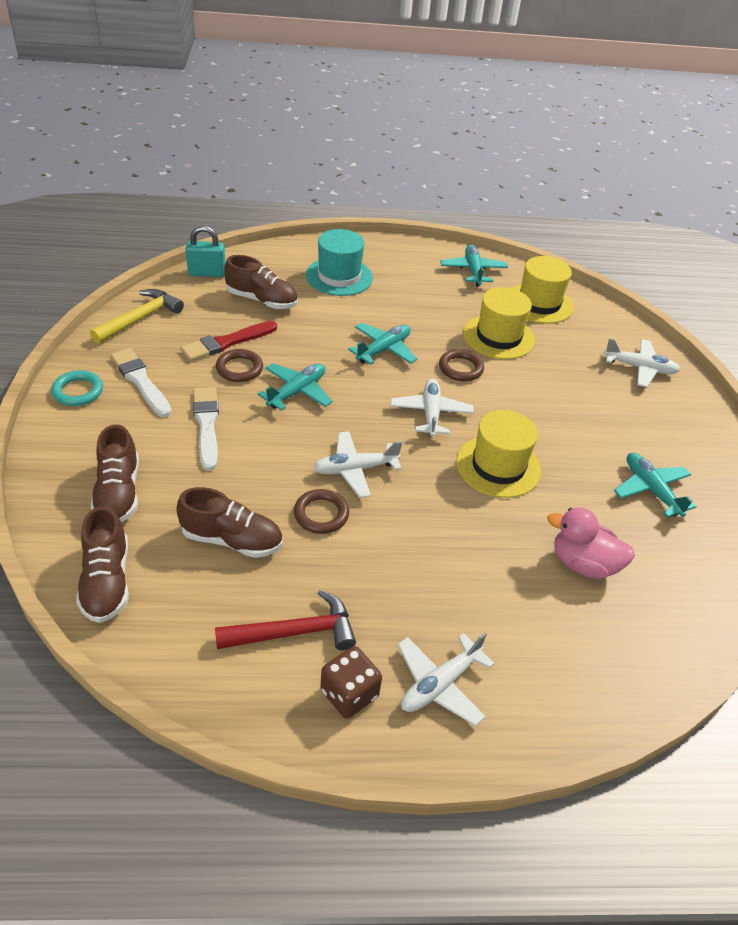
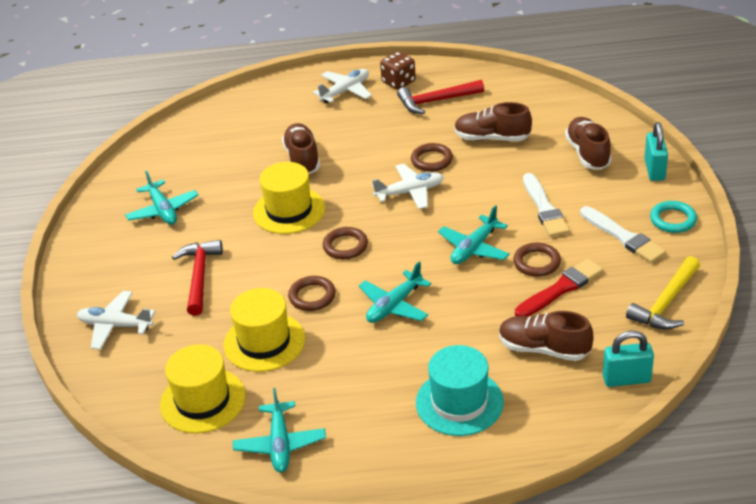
camera: 175 degrees left, 5 degrees down
(53, 455) = (654, 170): none -> turquoise padlock
(106, 581) = (564, 108): brown shoe -> brown shoe (302, 159)
(430, 413) = (345, 246): white plane -> brown ring
(577, 403) = (199, 276): none -> red hammer
(583, 564) = (238, 156): pink duck -> none

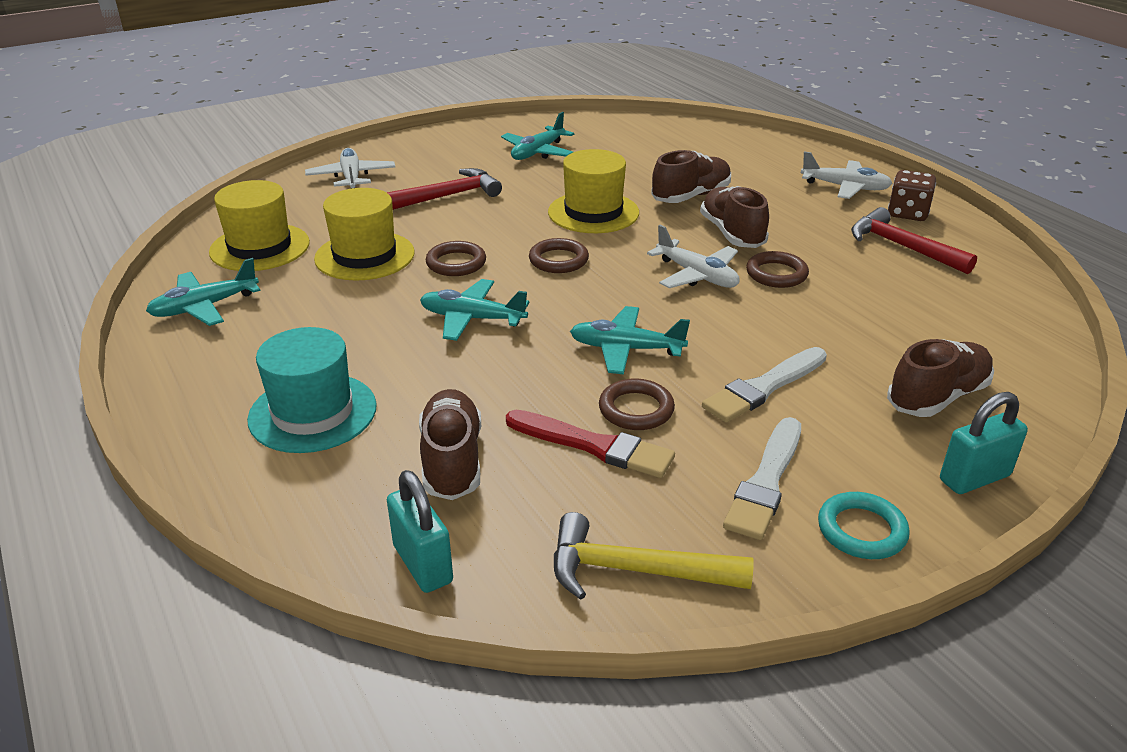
camera: 60 degrees right, 5 degrees down
(492, 138) = (874, 306): brown shoe -> brown shoe (732, 233)

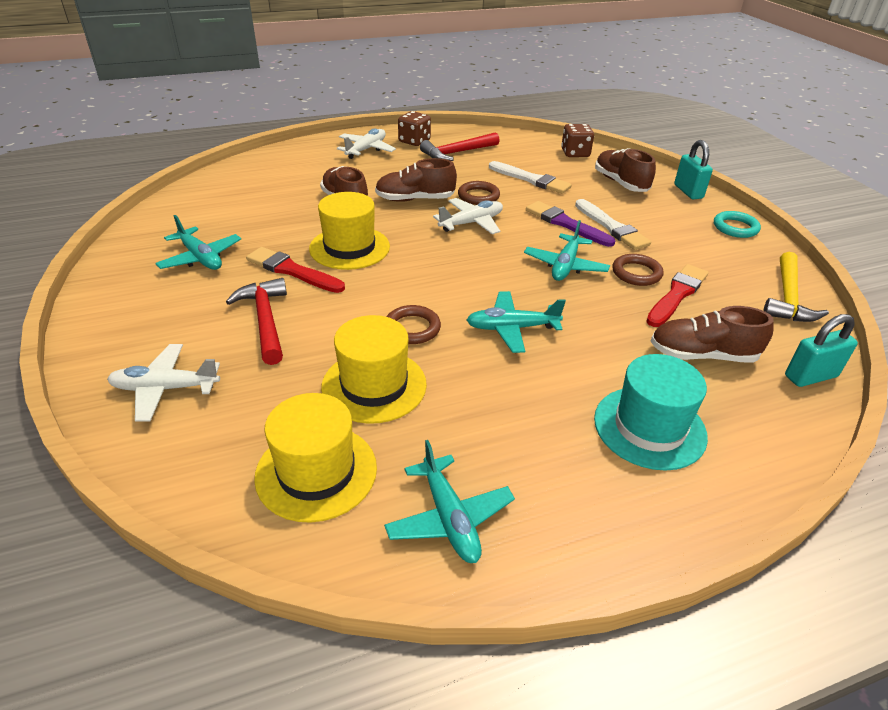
camera: 80 degrees left, 5 degrees up
(472, 319) = (512, 328): turquoise plane -> turquoise plane turned 60 degrees clockwise
(534, 193) = (293, 271): none -> red brush
(558, 260) = (427, 275): brown ring -> none
(745, 346) = (566, 224): none -> purple brush
(766, 482) = (702, 244): white brush -> white brush (531, 179)
(1017, 348) = (575, 153): none -> brown dice

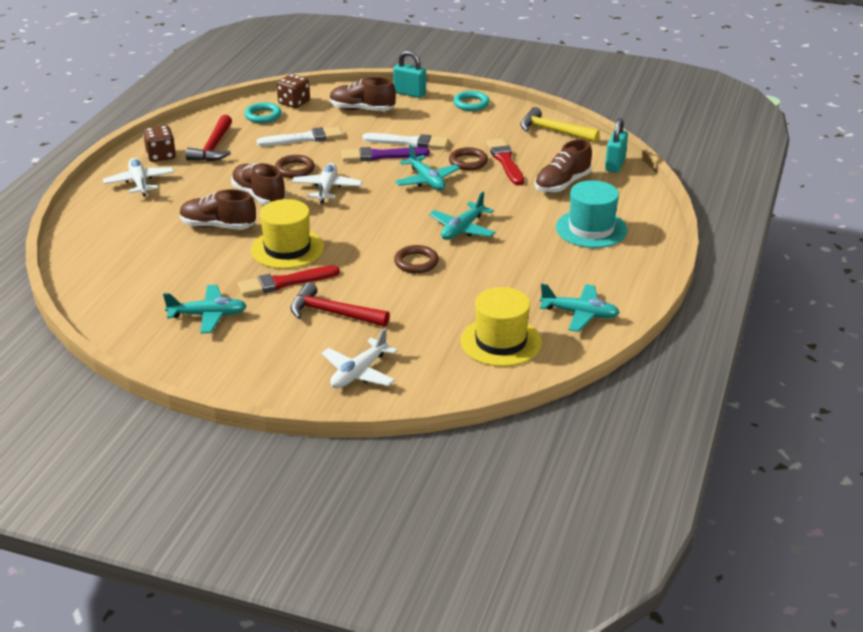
camera: 50 degrees left, 5 degrees down
(374, 385) = (453, 297): yellow hat -> none
(415, 199) = (259, 196): brown shoe -> brown shoe turned 105 degrees clockwise
(534, 150) = (263, 116): none -> turquoise ring
(787, 297) = (553, 131): yellow hammer -> yellow hammer turned 150 degrees clockwise

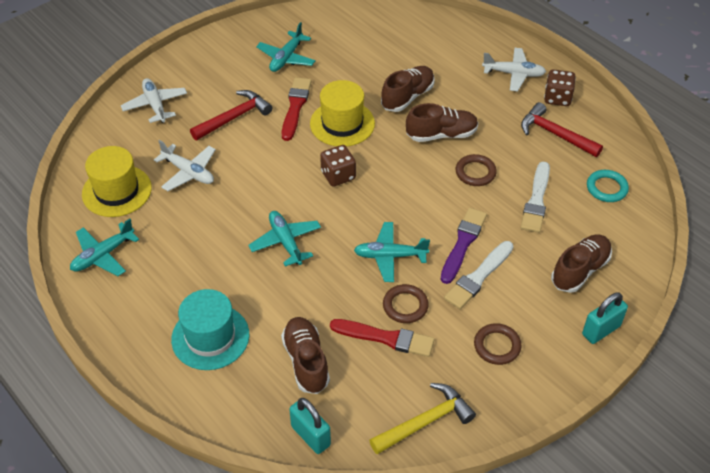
camera: 120 degrees right, 15 degrees up
(294, 103) = (626, 222): brown dice -> brown dice (338, 175)
(327, 189) = (423, 181): white plane -> white plane (188, 172)
(416, 262) = (260, 189): brown ring -> brown ring (497, 346)
(471, 104) = (542, 376): turquoise ring -> none

